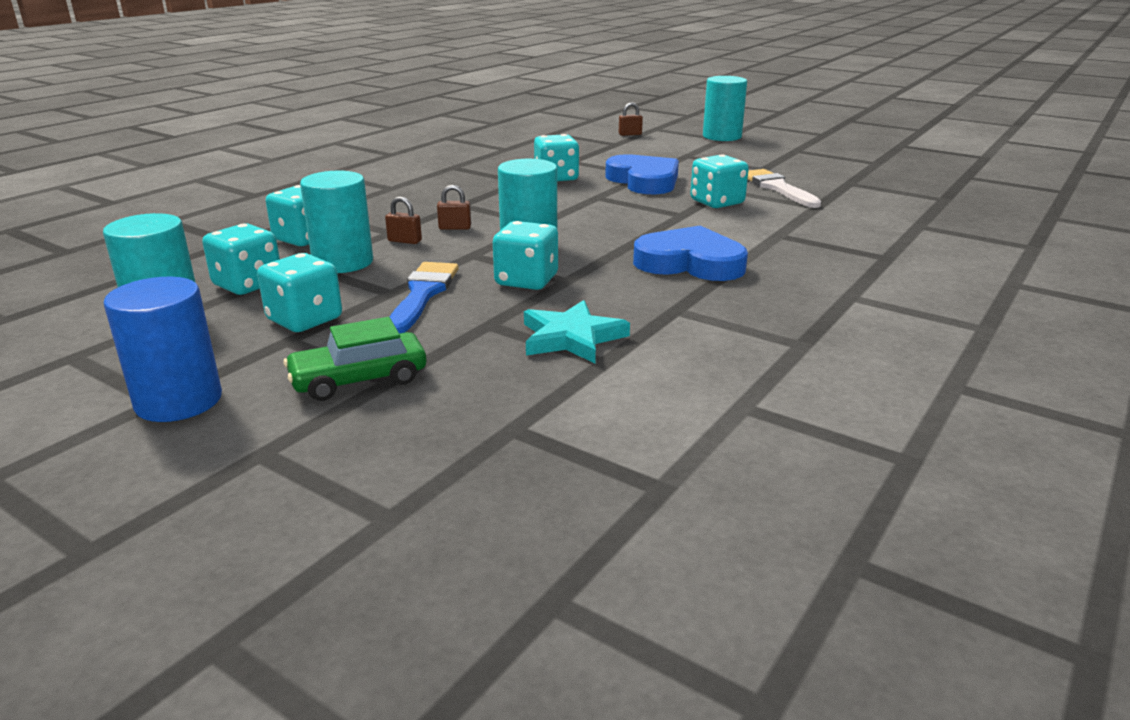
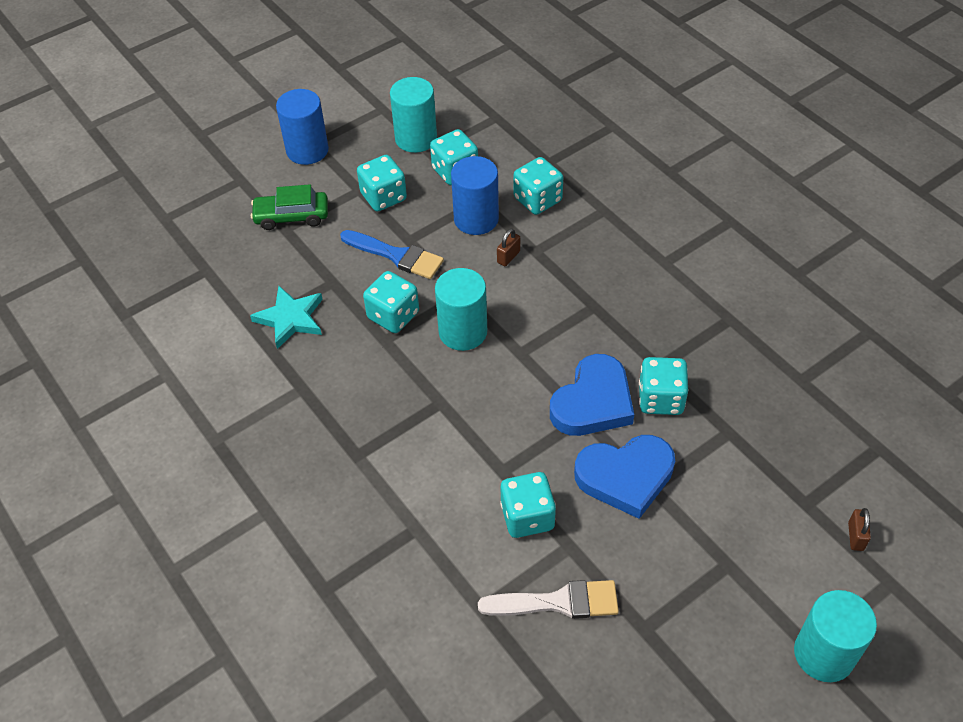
camera: 110 degrees right, 25 degrees up
(343, 262) = (476, 219): turquoise cylinder -> blue cylinder
(359, 379) = (292, 216): green car -> green car turned 90 degrees counterclockwise
(455, 228) = (528, 292): brown padlock -> none
(690, 263) = (380, 429): blue heart -> blue heart (593, 402)

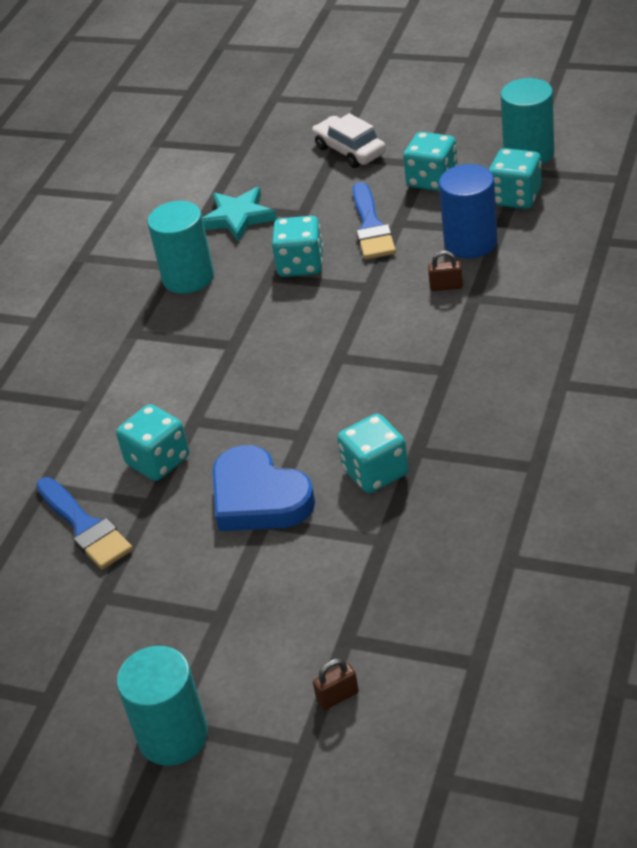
camera: 60 degrees right, 10 degrees down
(292, 216) = (349, 150): green car -> white car
(307, 150) = (436, 111): blue cylinder -> none
(463, 332) = (325, 312): turquoise cylinder -> turquoise cylinder (188, 277)
(537, 200) = (542, 262): turquoise dice -> none
(557, 602) = (85, 527): white brush -> blue brush
(593, 402) = (326, 431): blue heart -> none

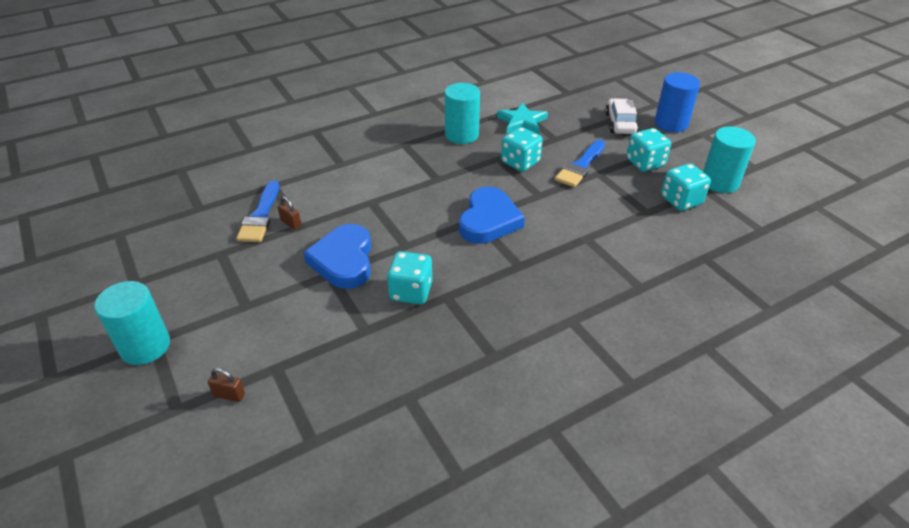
camera: 35 degrees right, 0 degrees up
(158, 461) = (330, 209): turquoise dice -> none
(353, 348) = (488, 220): none -> blue heart
(446, 286) = (578, 222): brown padlock -> brown padlock (291, 223)
(470, 242) = (623, 208): blue cylinder -> blue cylinder (671, 123)

